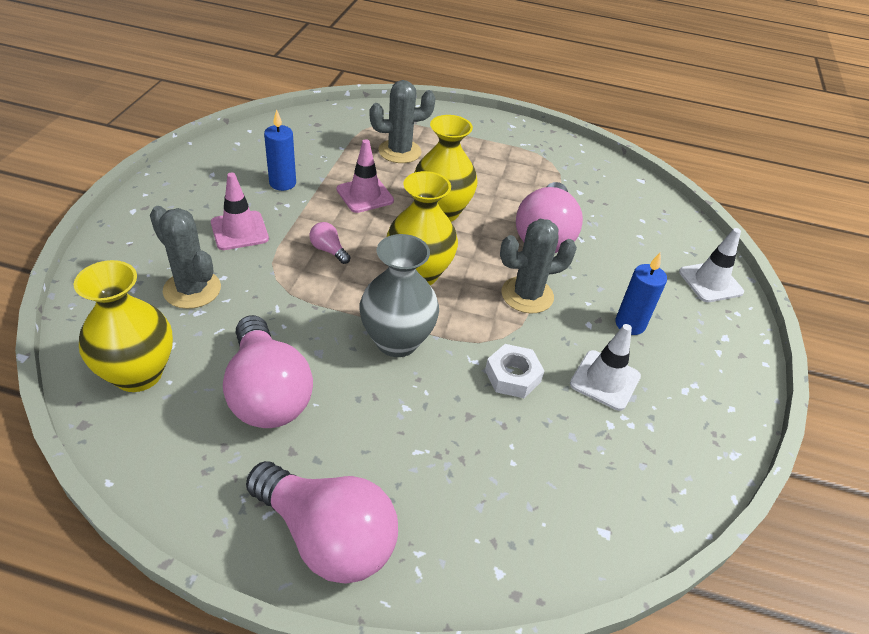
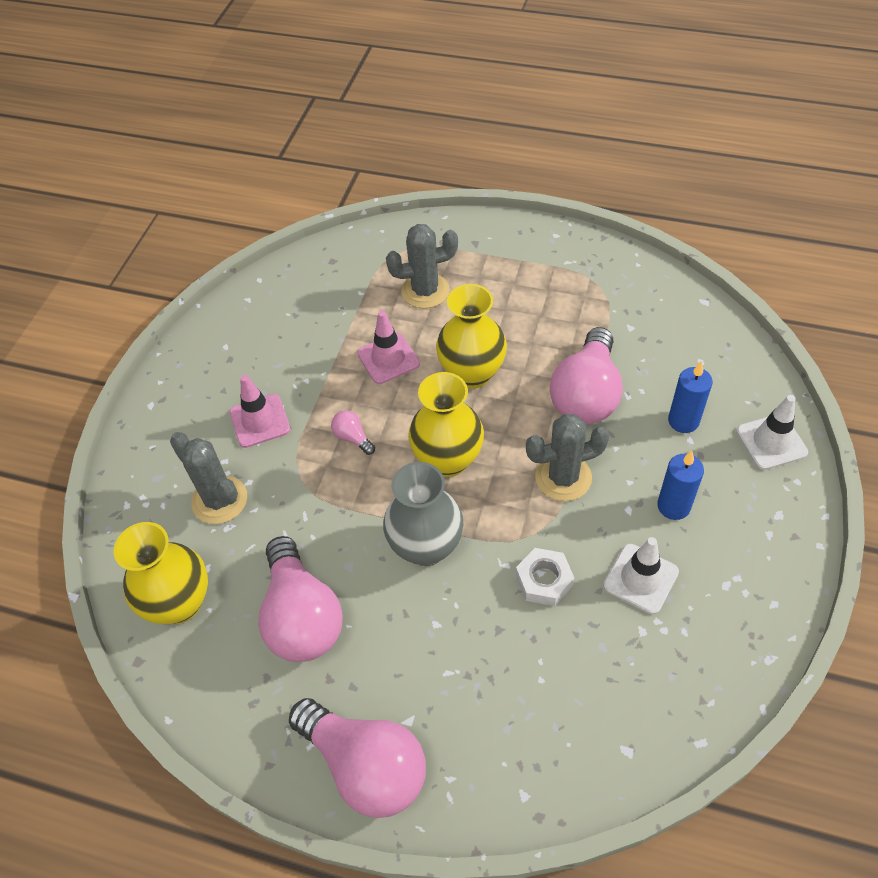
camera: 10 degrees right, 10 degrees up
(282, 183) = (300, 351): blue candle -> blue candle (683, 421)

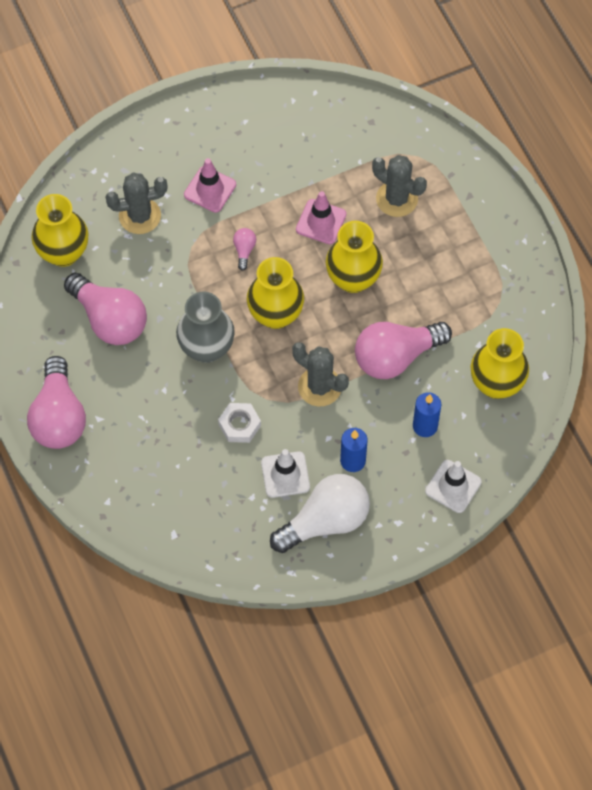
camera: 45 degrees right, 10 degrees up
(219, 500) = (140, 216): grey cactus -> grey cactus turned 75 degrees clockwise
(302, 616) = (109, 319): pink light bulb -> pink light bulb turned 75 degrees counterclockwise
(683, 340) = (496, 384): none -> yellow vase
(728, 580) = (325, 521): none -> white light bulb

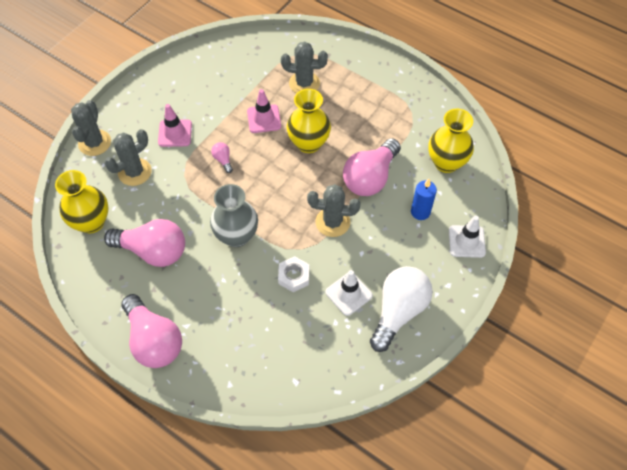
camera: 30 degrees left, 5 degrees down
(115, 157) = (94, 143): none -> grey cactus
(275, 314) = (271, 190): yellow vase -> none
(353, 461) = (388, 259): blue candle -> none

